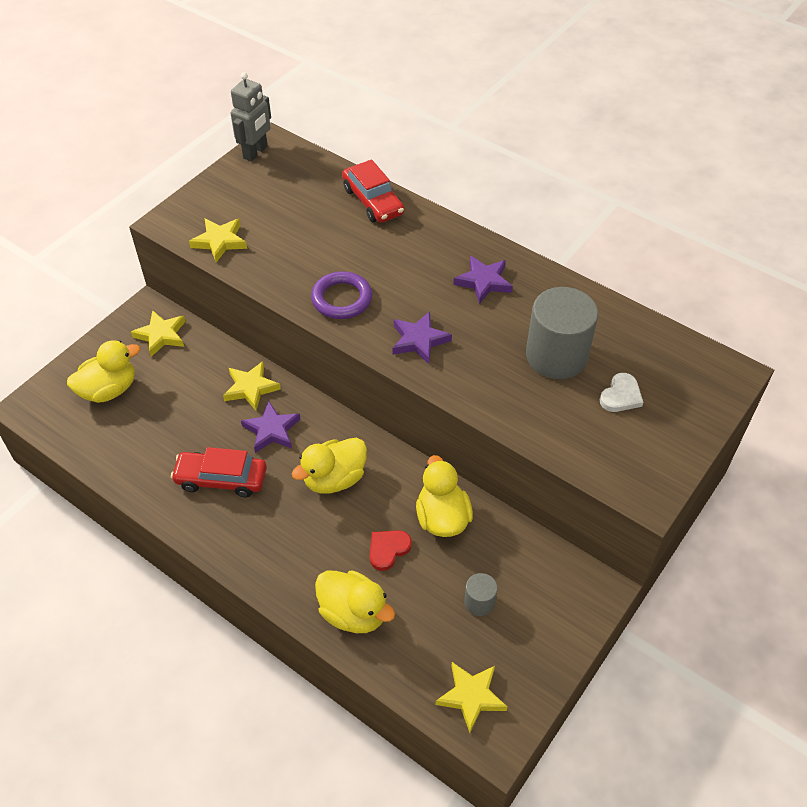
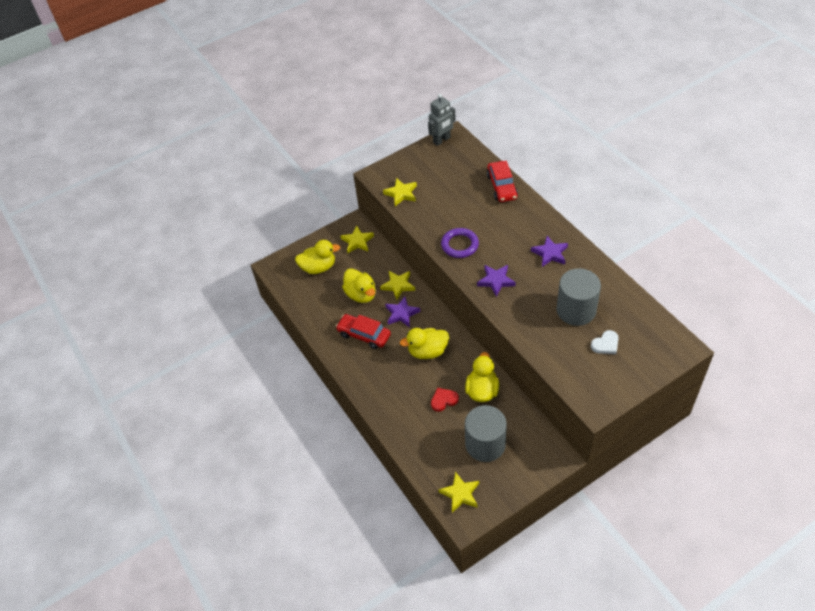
camera: 25 degrees right, 0 degrees up
(353, 613) = (411, 430): yellow duck -> yellow duck (361, 294)
(479, 602) = (485, 444): grey cylinder -> grey cylinder, size x2.15

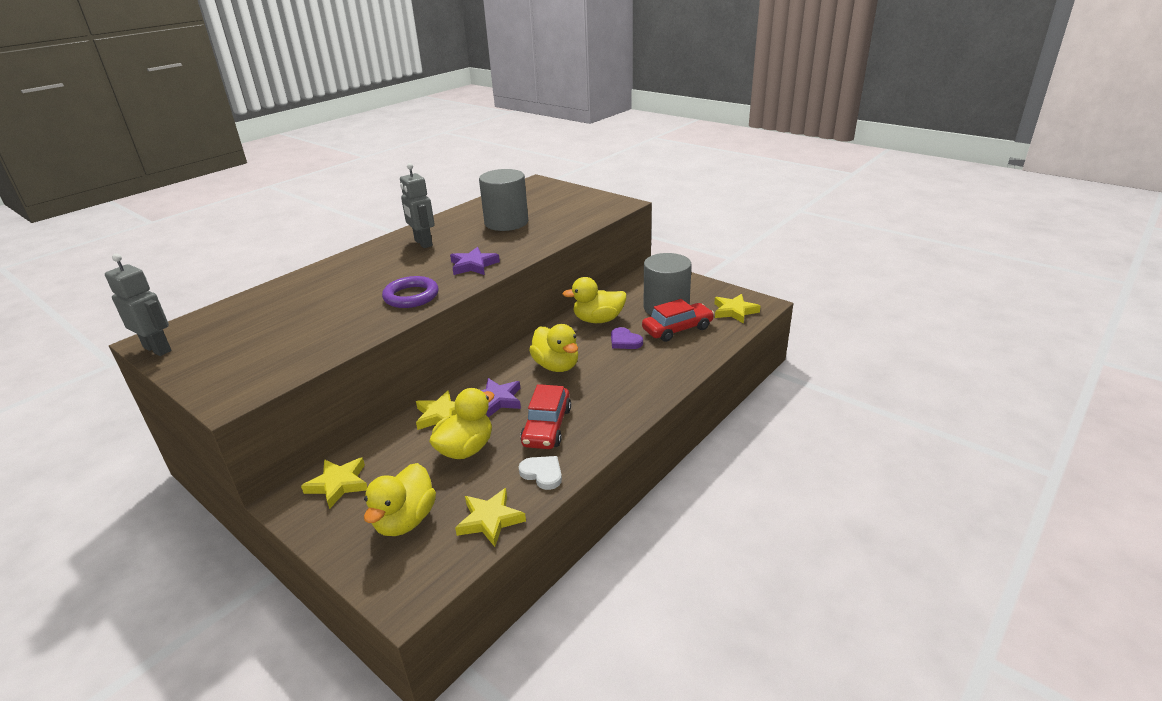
camera: 110 degrees left, 20 degrees down
(318, 267) = (405, 520): yellow duck -> yellow duck turned 135 degrees counterclockwise
(401, 194) = (289, 362): yellow star -> yellow star (490, 520)
(444, 400) = (625, 341): red heart -> purple heart
(502, 186) = (294, 285): red car -> red car (677, 329)
(550, 253) = (423, 243): purple star -> grey robot
(605, 344) = (546, 207): white heart -> white heart (542, 473)

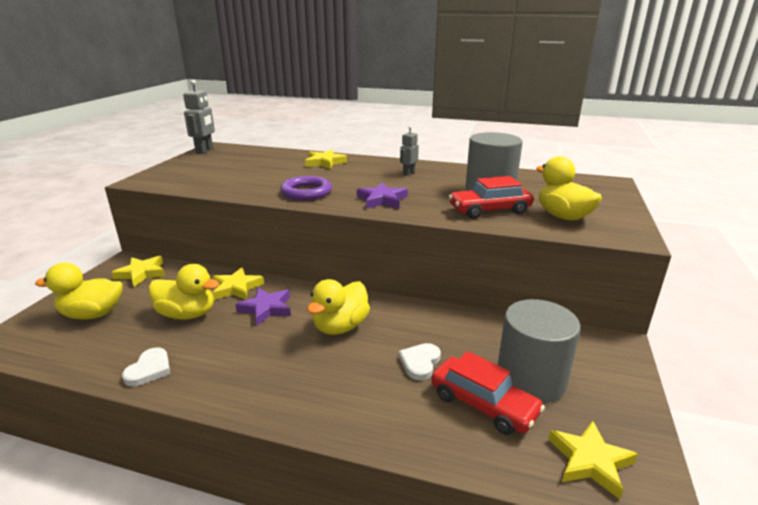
camera: 65 degrees right, 5 degrees down
(423, 243) = (408, 173): grey robot -> grey robot, size x0.61
(490, 520) = (83, 357): yellow star -> yellow star (325, 162)
(547, 427) = (228, 350): red car -> red car (489, 210)
(598, 320) = (452, 330): yellow duck -> yellow duck (563, 216)
(625, 341) = (420, 363): purple heart -> white heart

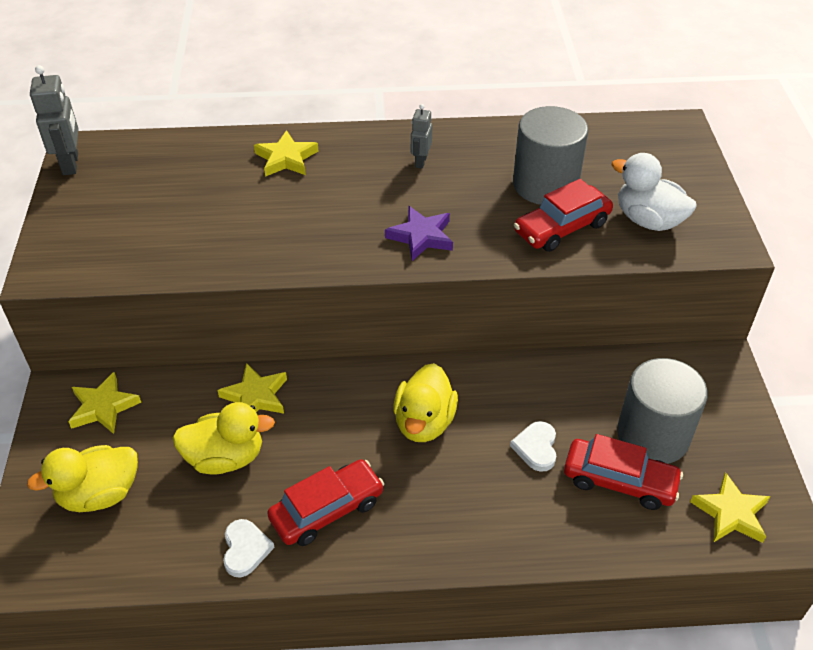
camera: 20 degrees left, 20 degrees up
(228, 361) = (327, 510): none -> red car
(266, 308) = (318, 420): purple star -> none
(306, 192) = (310, 242): purple ring -> none
(563, 216) = (648, 220): yellow duck -> white duck

